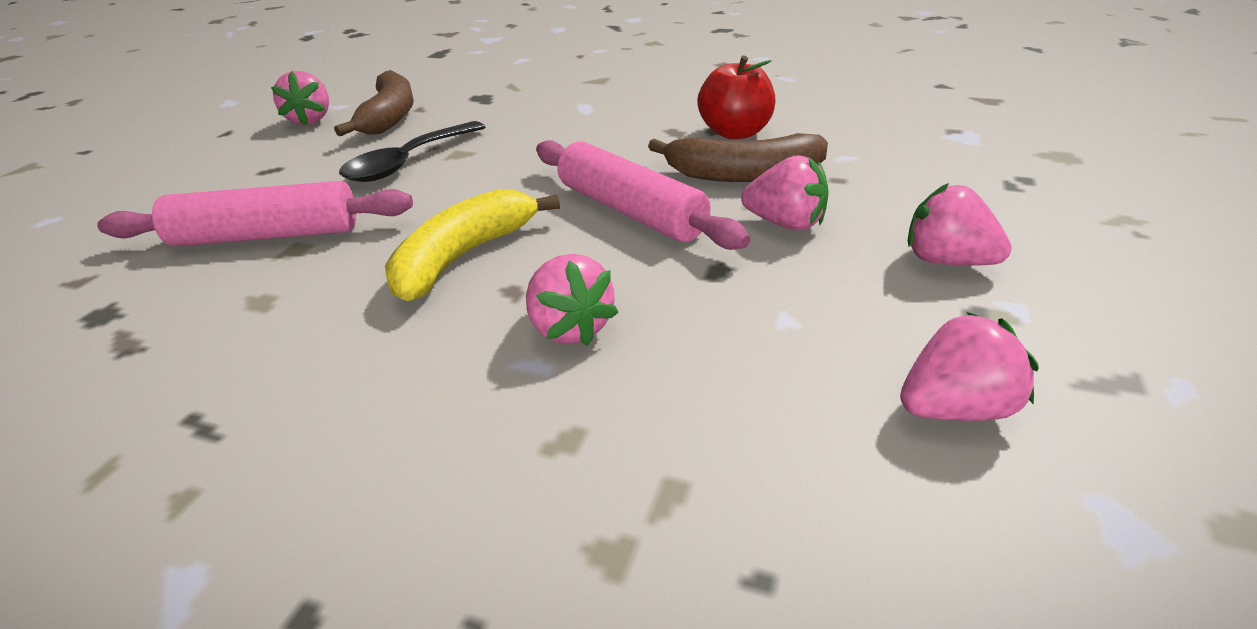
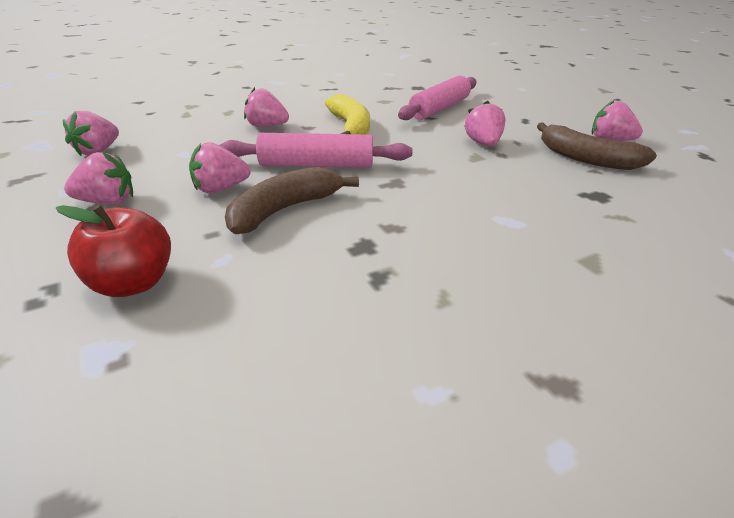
camera: 130 degrees right, 0 degrees up
(408, 162) = (483, 143): black spoon -> pink strawberry
(735, 133) = (344, 247): red apple -> red apple (133, 283)

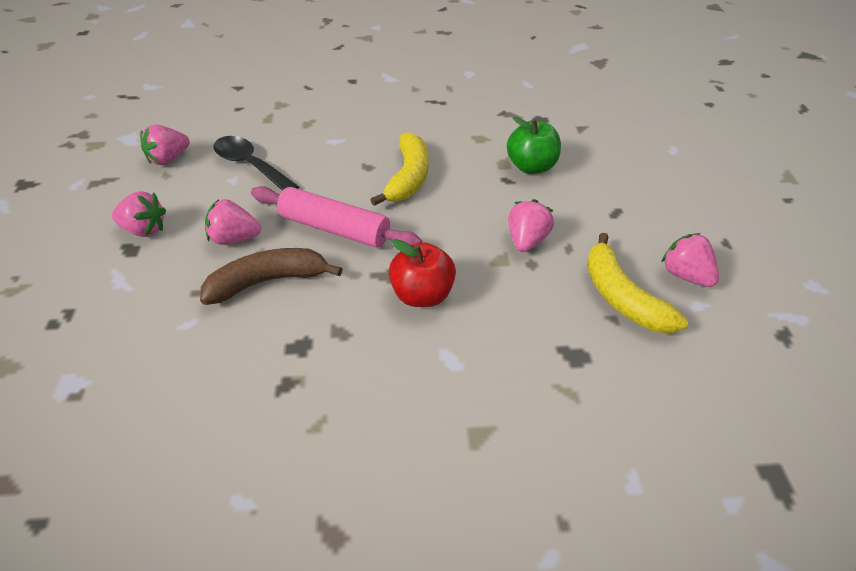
camera: 25 degrees right, 10 degrees up
(133, 283) = (118, 327): red apple -> red apple (422, 295)
(194, 142) = (250, 165): none -> black spoon
(266, 126) = (328, 156): pink strawberry -> none
(439, 108) = (531, 167): pink rolling pin -> green apple
(585, 158) = (622, 297): brown banana -> yellow banana

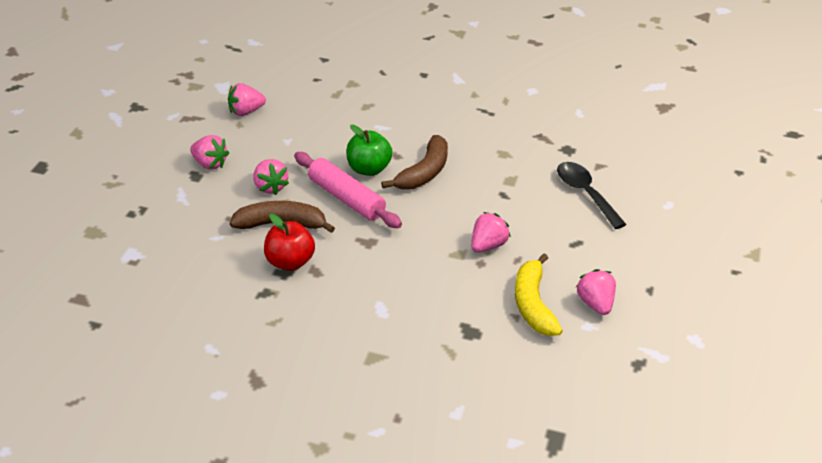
camera: 20 degrees right, 5 degrees down
(234, 238) = (270, 187): pink strawberry -> pink strawberry turned 135 degrees counterclockwise
(250, 165) = (305, 132): black spoon -> black spoon (585, 193)
(408, 178) = (424, 173): yellow banana -> brown banana
(422, 295) = (385, 262): red apple -> red apple (290, 262)
(531, 167) = (531, 189): green apple -> green apple (369, 169)

